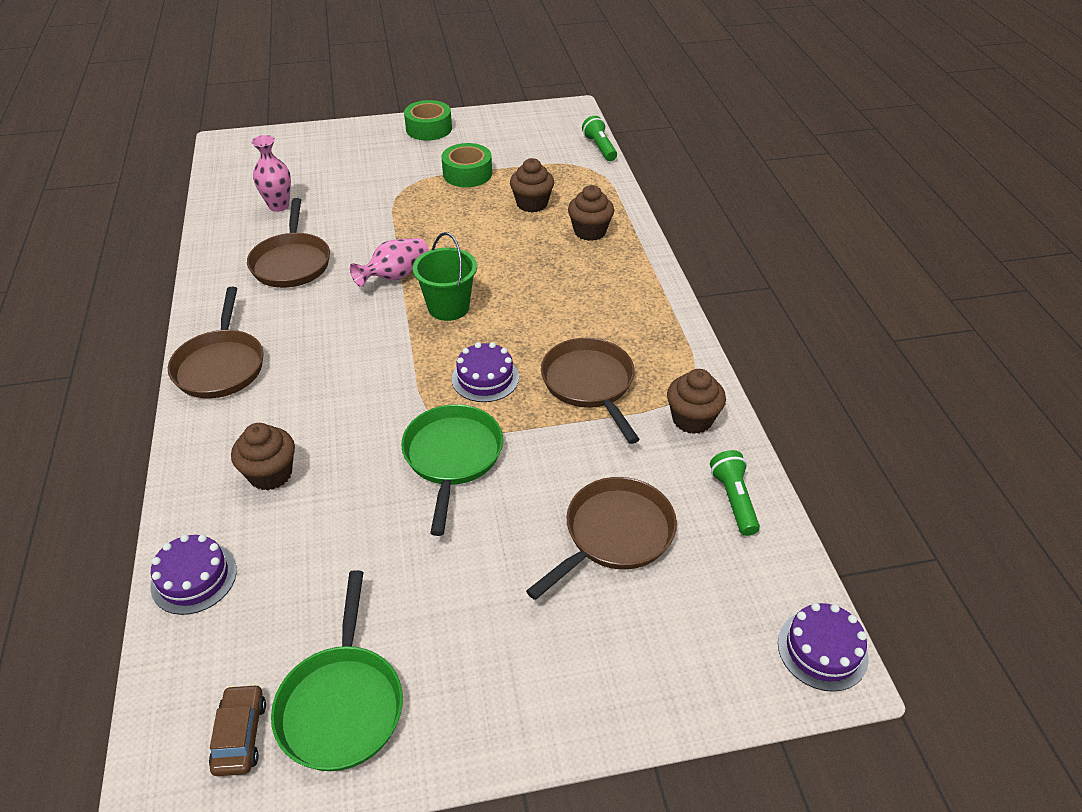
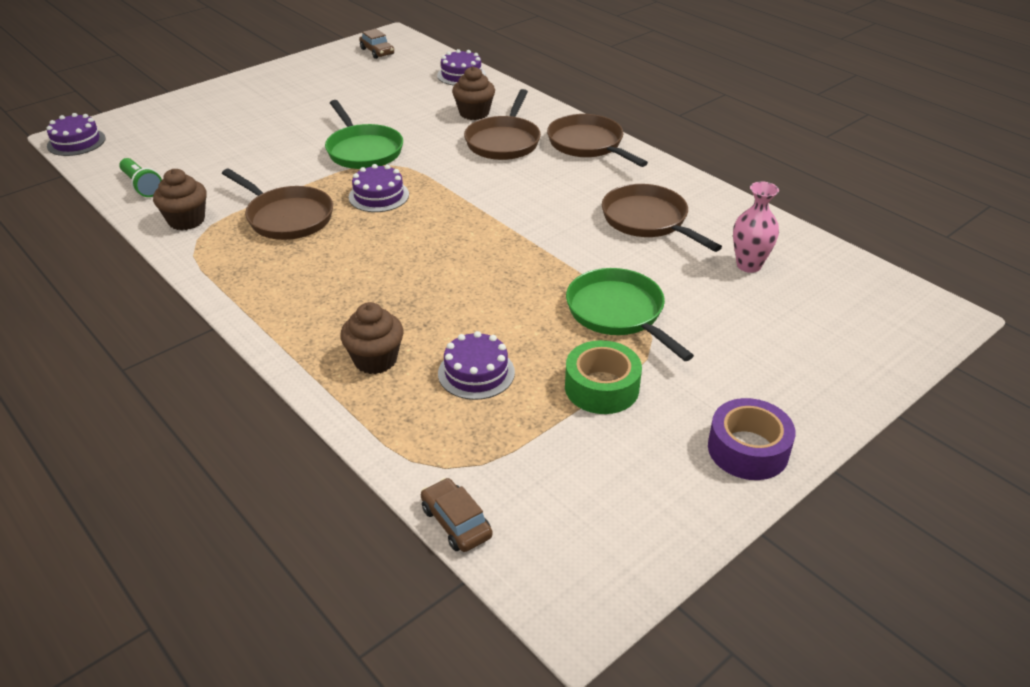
camera: 150 degrees right, 5 degrees down
(342, 703) = (339, 67): green pan -> green pan (618, 313)
(395, 275) = (539, 241): pink vase -> none
(429, 129) = (748, 449): green tape -> purple tape
(448, 307) = (460, 233): green bucket -> none
(532, 204) = (476, 373): brown cupcake -> purple cake
(600, 147) = (456, 522): green flashlight -> brown car
(614, 535) = (225, 149): brown pan -> brown pan (504, 141)

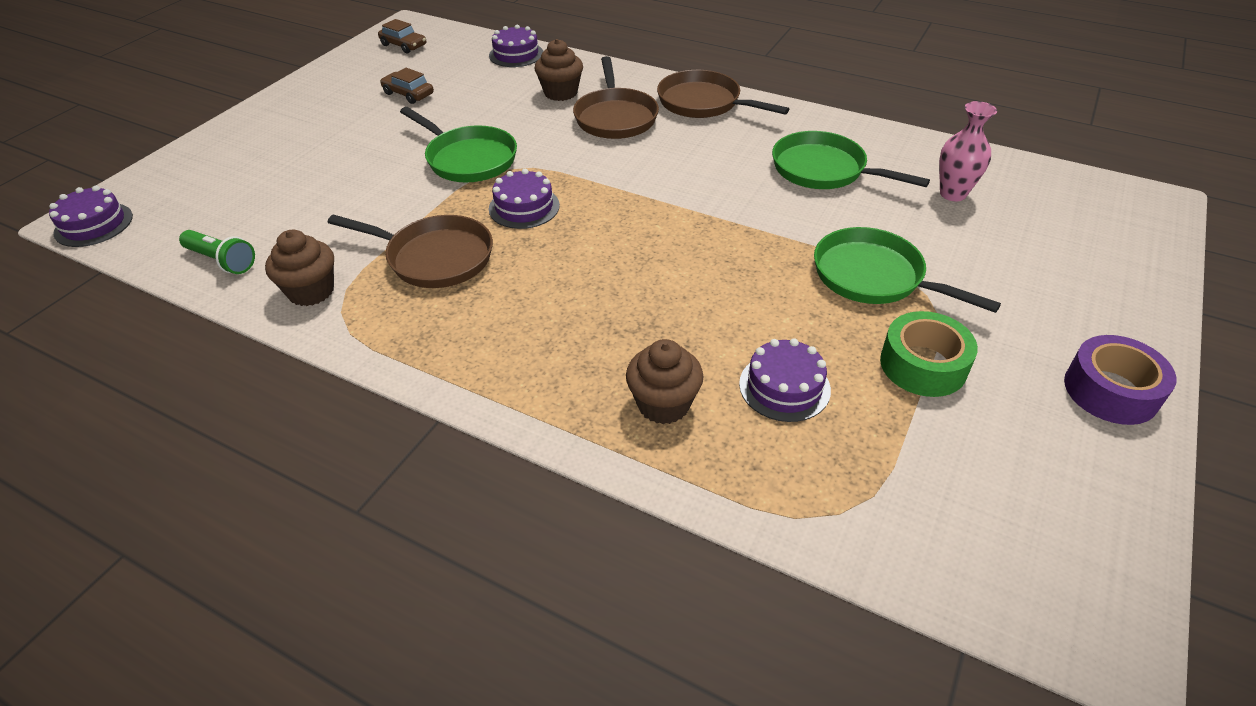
camera: 20 degrees left, 5 degrees up
(456, 522) = (902, 579): brown car -> brown car (408, 94)
(648, 221) = (824, 170): brown pan -> green pan

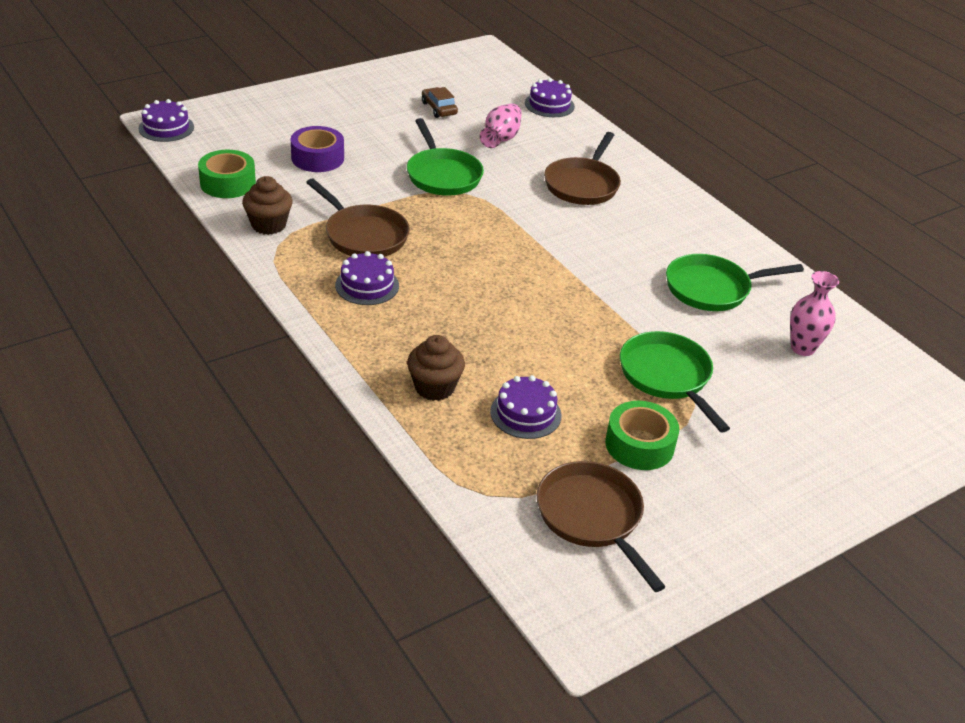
camera: 25 degrees right, 5 degrees down
(222, 261) = (228, 183): green flashlight -> green tape
(404, 45) = (467, 66): brown car -> none
(497, 101) = (501, 138): none -> pink vase
(524, 207) = (453, 225): purple cake -> purple cake (367, 285)
(560, 93) = (557, 149): brown cupcake -> none
(704, 103) = (667, 200): brown pan -> brown pan (592, 518)
(824, 170) = (712, 289): green pan -> green pan turned 75 degrees counterclockwise
(1110, 391) = (764, 522): purple tape -> purple tape (317, 158)

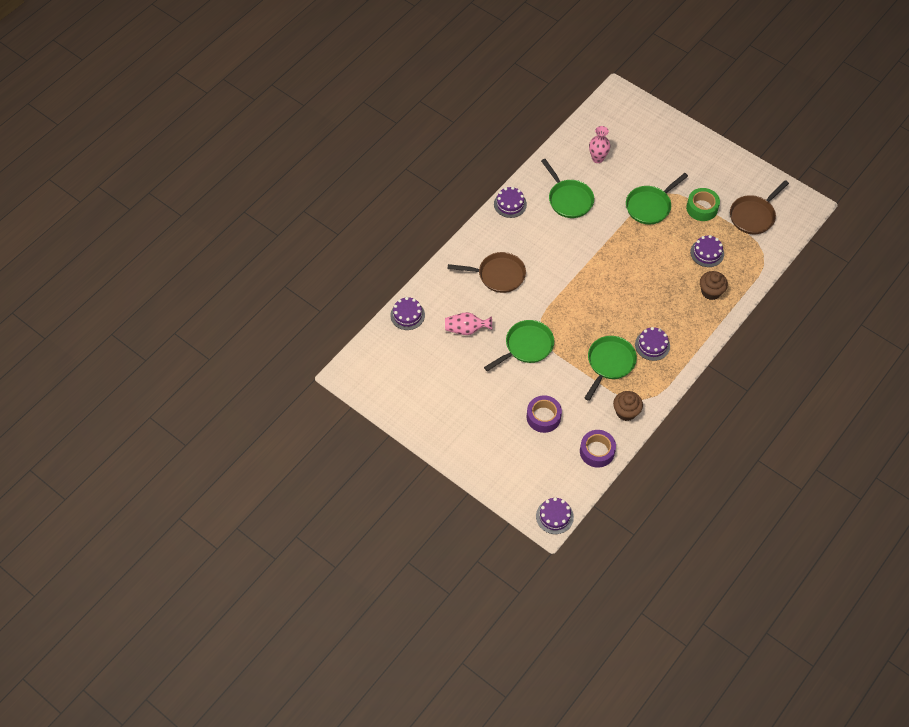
camera: 105 degrees left, 20 degrees up
(228, 183) = (597, 451): green tape -> purple tape
(363, 235) = (609, 363): brown pan -> green pan
(439, 108) = (446, 374): brown car -> none
(719, 229) = (510, 204): none -> purple cake

